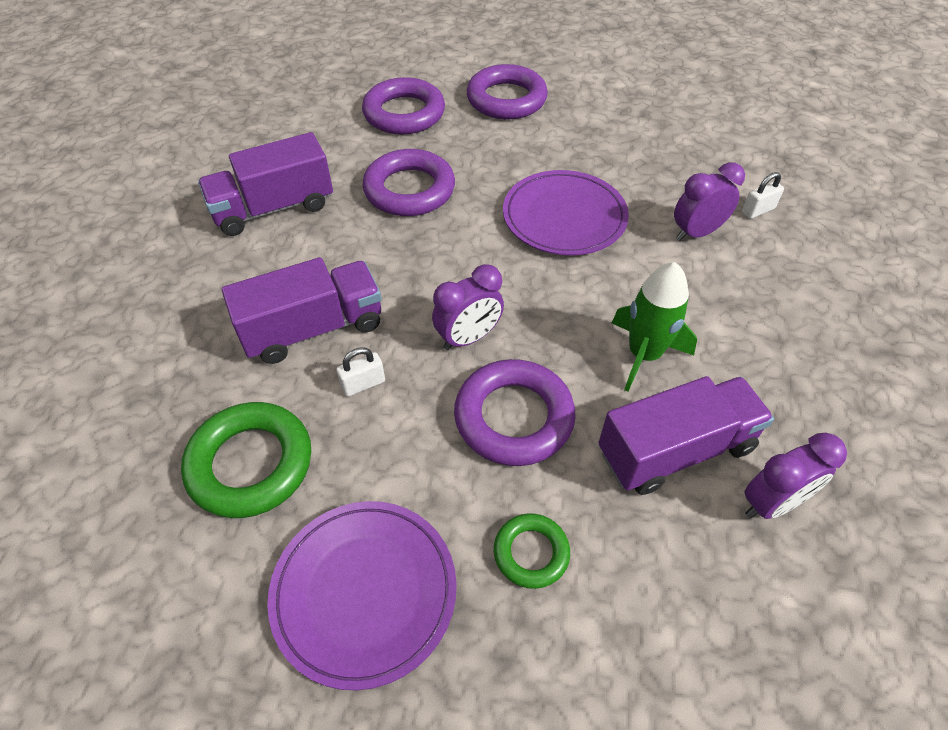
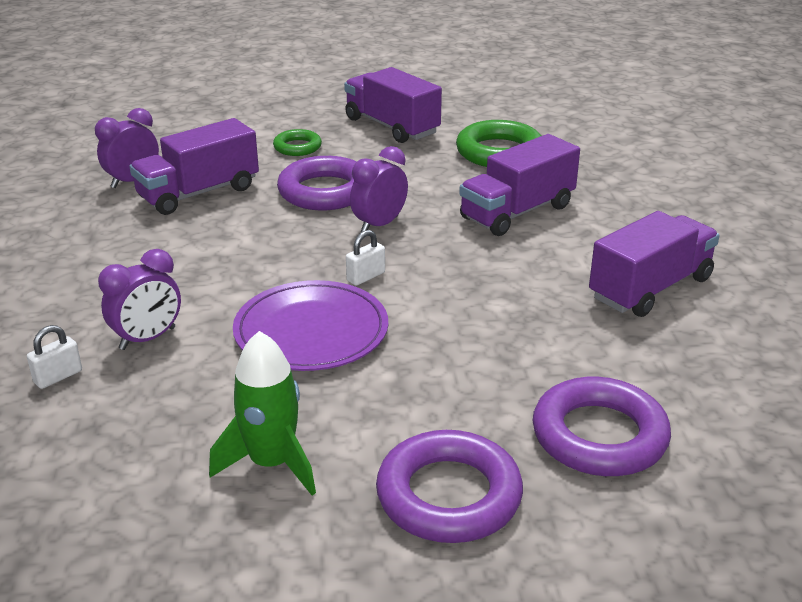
camera: 165 degrees right, 20 degrees down
(363, 384) = (451, 191): white padlock -> white padlock (366, 277)
(364, 592) = (391, 126): purple plate -> purple truck
(409, 190) = (513, 331): purple ring -> none
(644, 354) = (219, 236): green rocket -> green rocket (271, 463)

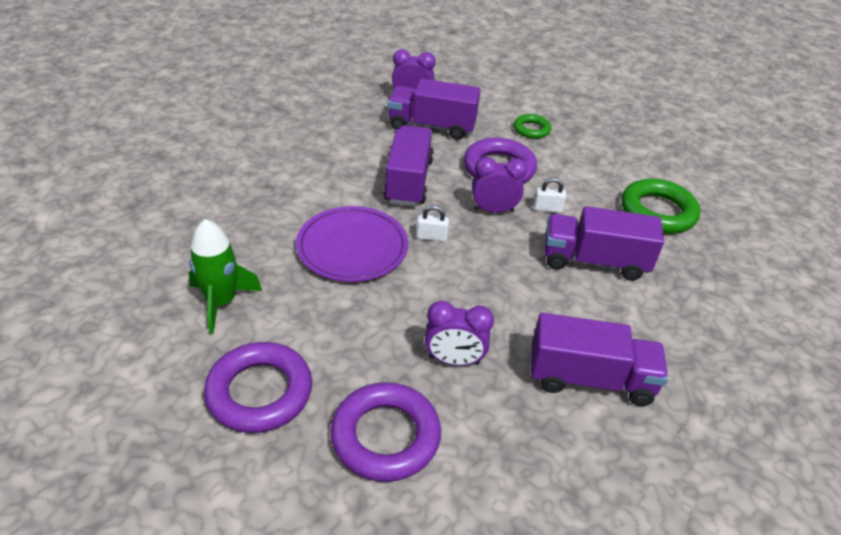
camera: 45 degrees right, 10 degrees up
(58, 377) = (218, 186): white padlock -> white padlock (547, 208)
(147, 338) = (279, 194): purple clock -> purple clock (454, 360)
(391, 126) = (614, 149): purple truck -> purple truck (408, 181)

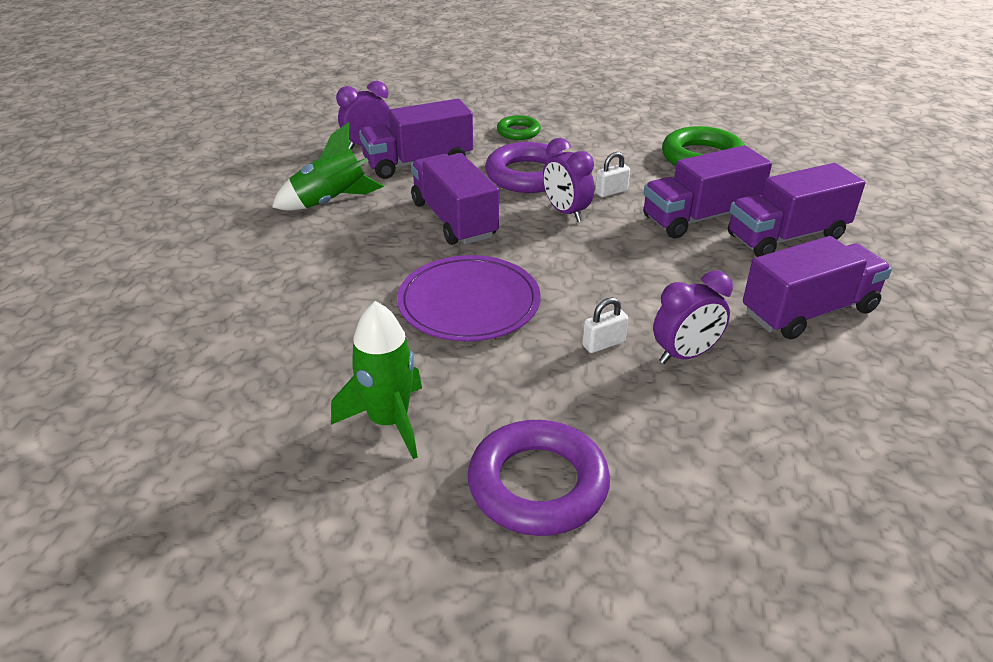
camera: 30 degrees left, 5 degrees down
(344, 133) = (331, 202): none -> green rocket
(385, 436) = (706, 453): purple ring -> none
(431, 237) = (536, 259): white padlock -> white padlock (603, 344)
(493, 210) = (566, 212): purple clock -> purple clock turned 90 degrees counterclockwise
(648, 310) = (786, 237): none -> purple truck

